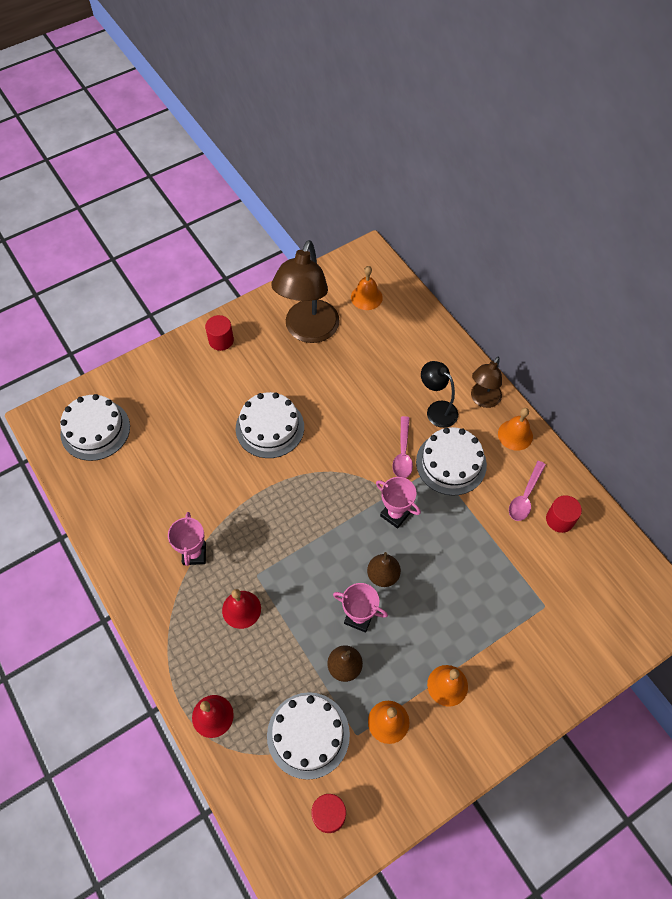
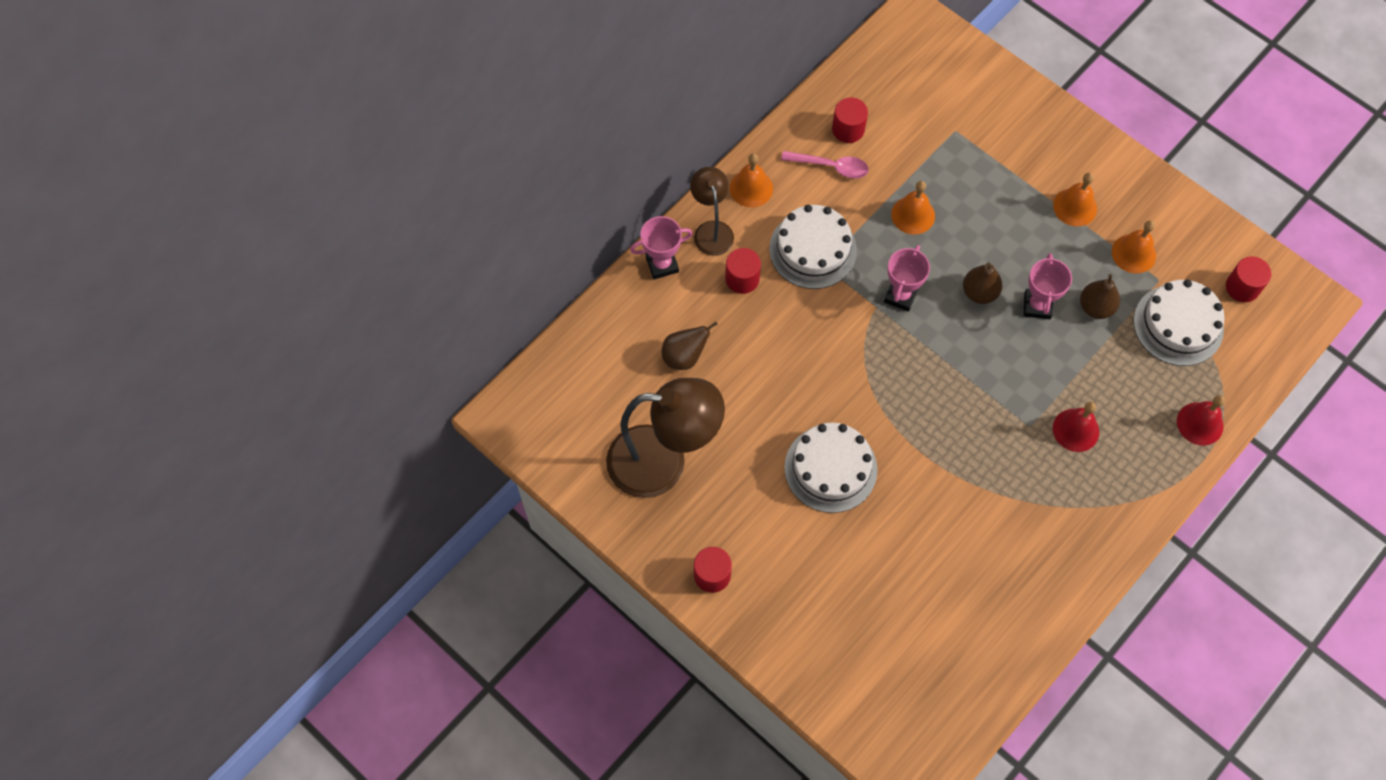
camera: 105 degrees left, 5 degrees up
(95, 430) = (907, 694): white cake -> none
(194, 554) = (1031, 504): pink trophy -> pink trophy (662, 264)
(366, 297) = (584, 401): orange bell -> orange bell (913, 215)
(383, 360) = (684, 357): none -> brown pear
(403, 453) = (816, 304): pink spoon -> none
(437, 410) = (742, 279): black lamp -> red cylinder
(483, 400) = (711, 230): brown lamp -> brown lamp turned 120 degrees counterclockwise

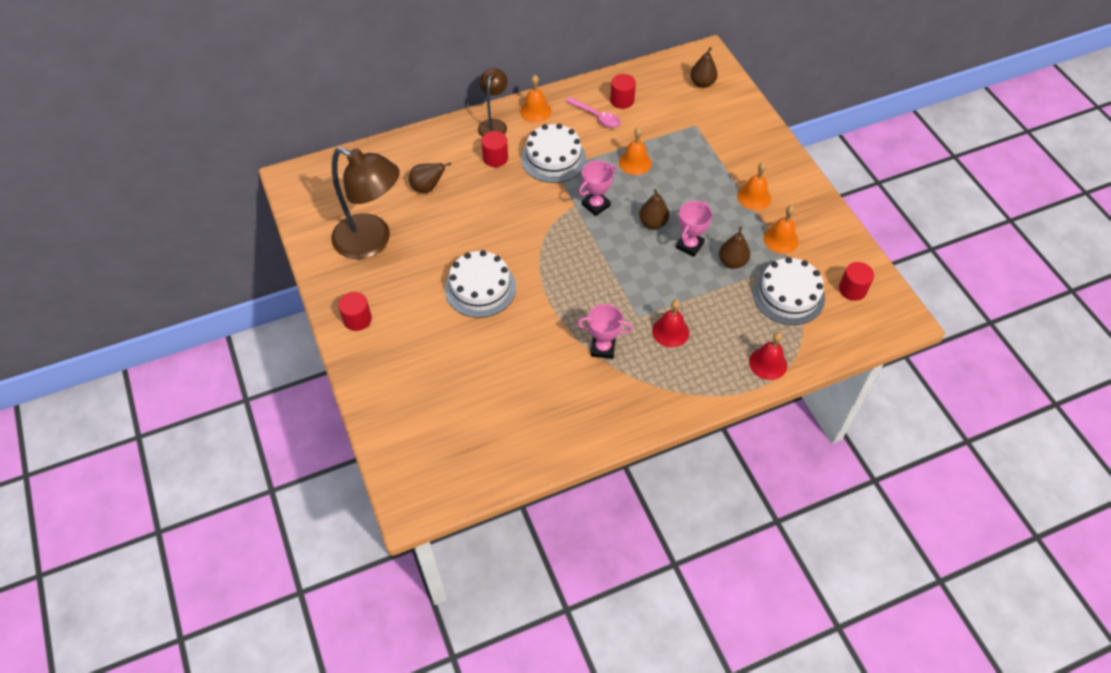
camera: 25 degrees right, 10 degrees down
(662, 264) = (449, 132): pink trophy -> pink trophy (603, 348)
(931, 64) = (702, 83): none -> brown pear

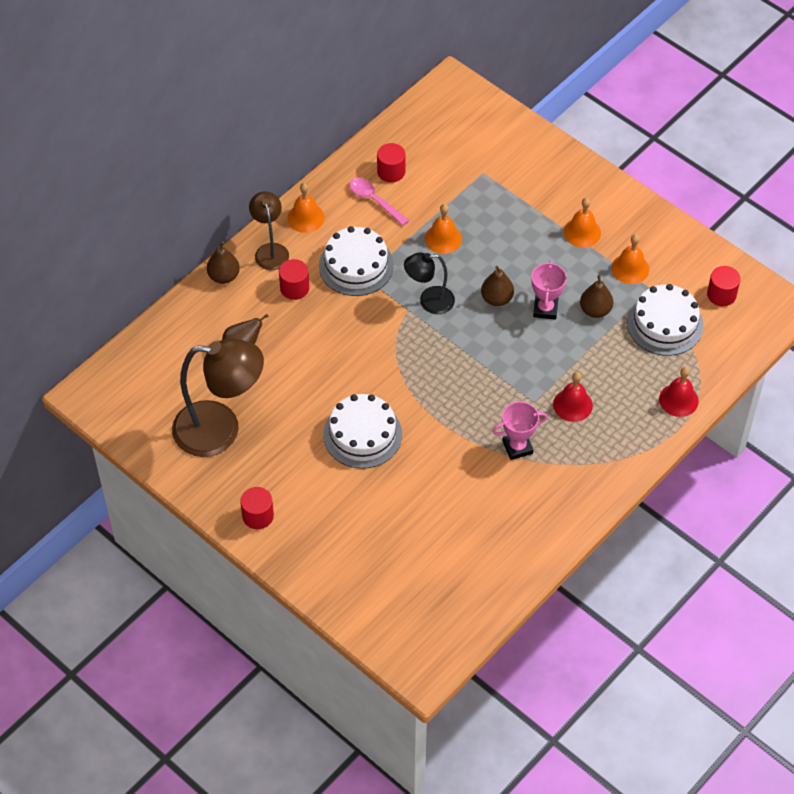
camera: 25 degrees left, 0 degrees up
(596, 117) = (374, 201): pink spoon -> pink spoon turned 150 degrees counterclockwise
(596, 205) = (429, 301): pink trophy -> black lamp
(702, 83) = (465, 121): brown pear -> brown pear (224, 276)

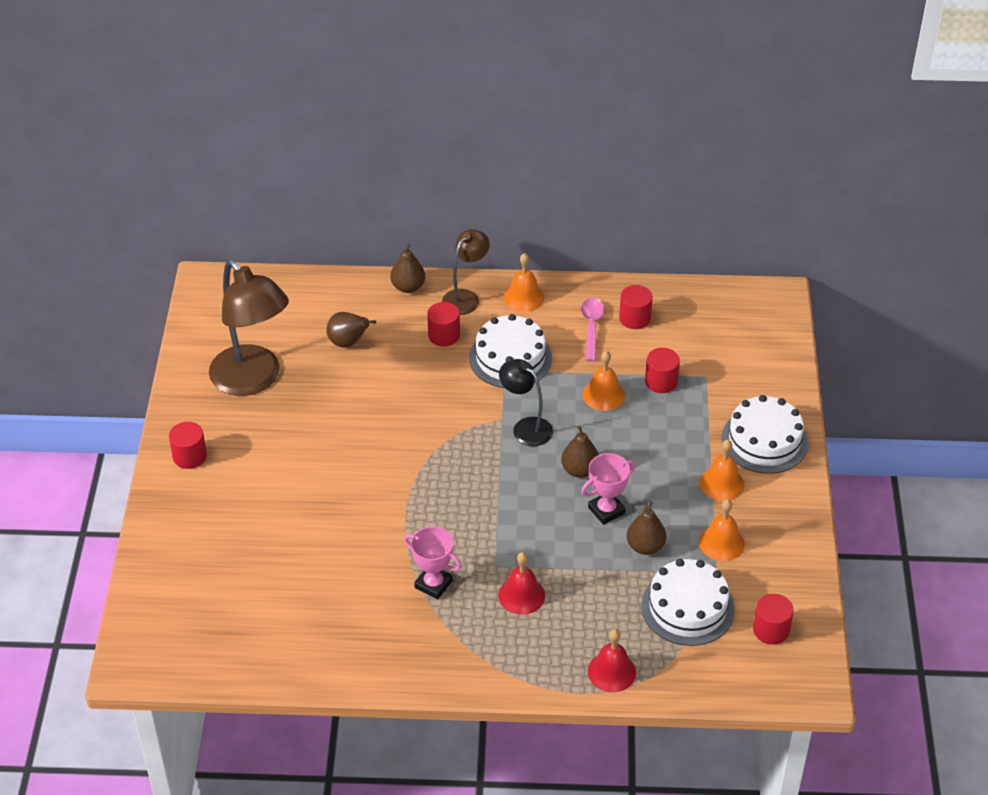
camera: 50 degrees right, 10 degrees down
(362, 434) = (339, 471): white cake -> white cake (764, 440)
(463, 199) = (661, 381): none -> red cylinder

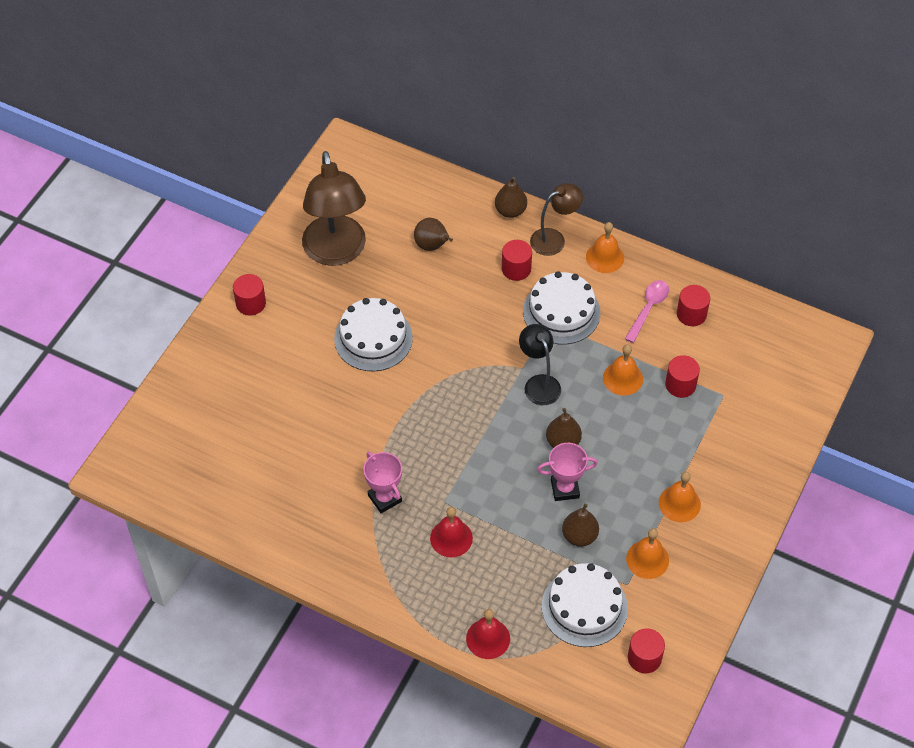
camera: 25 degrees right, 10 degrees up
(764, 440) = (741, 477): white cake -> white cake (373, 338)

